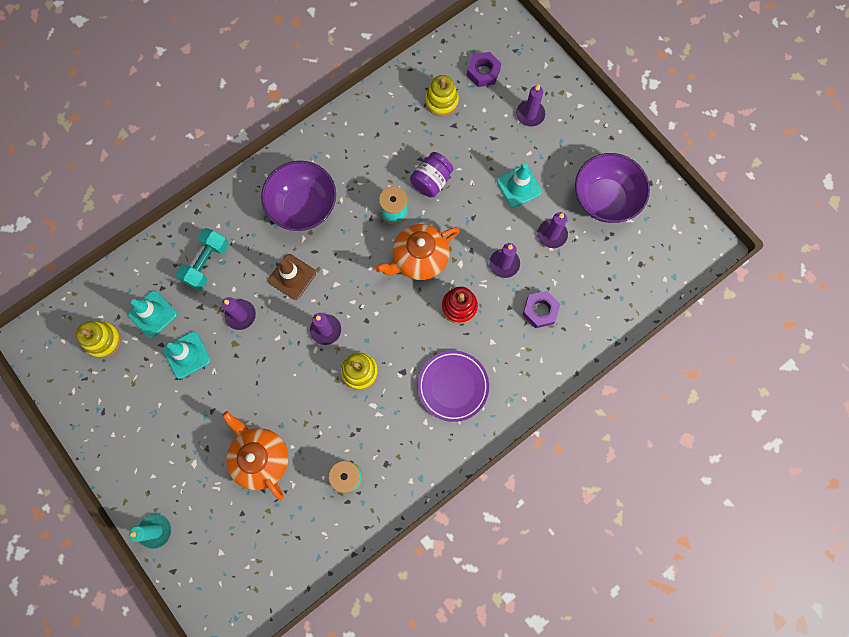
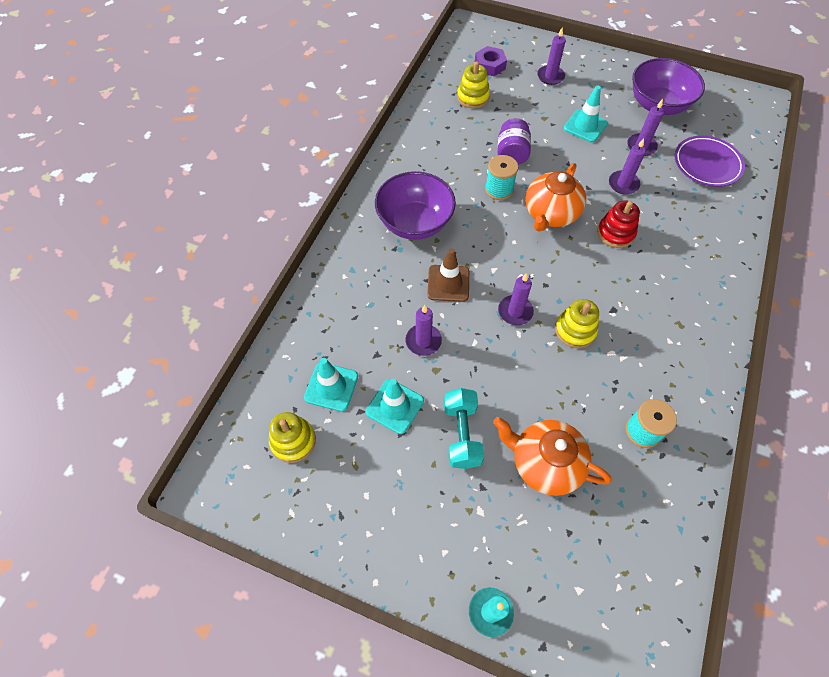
camera: 30 degrees left, 15 degrees down
(207, 263) = (356, 313): turquoise dumbbell -> turquoise dumbbell (462, 434)
(453, 386) = (666, 298): purple plate -> purple plate (707, 164)
(540, 311) = (683, 203): purple nut -> none

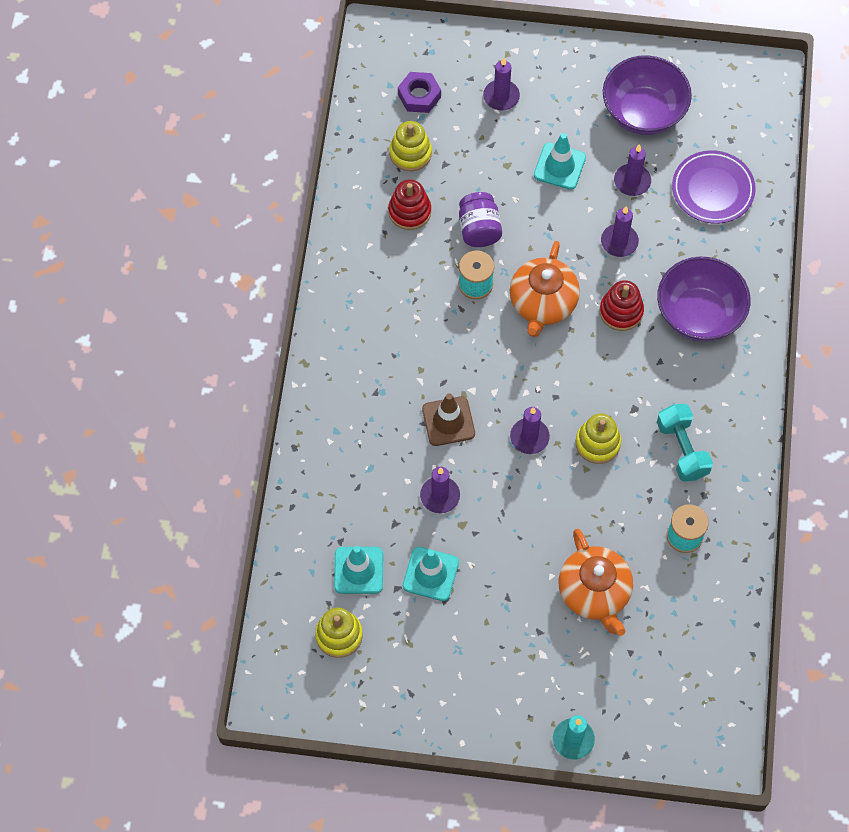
camera: 15 degrees left, 5 degrees up
(415, 223) = (389, 353): purple bowl -> purple bowl (699, 314)
(461, 132) = (409, 211): none -> red stacking toy
(462, 434) = (506, 585): turquoise dumbbell -> turquoise dumbbell (682, 449)
(545, 463) = (594, 593): orange teapot -> orange teapot turned 120 degrees counterclockwise

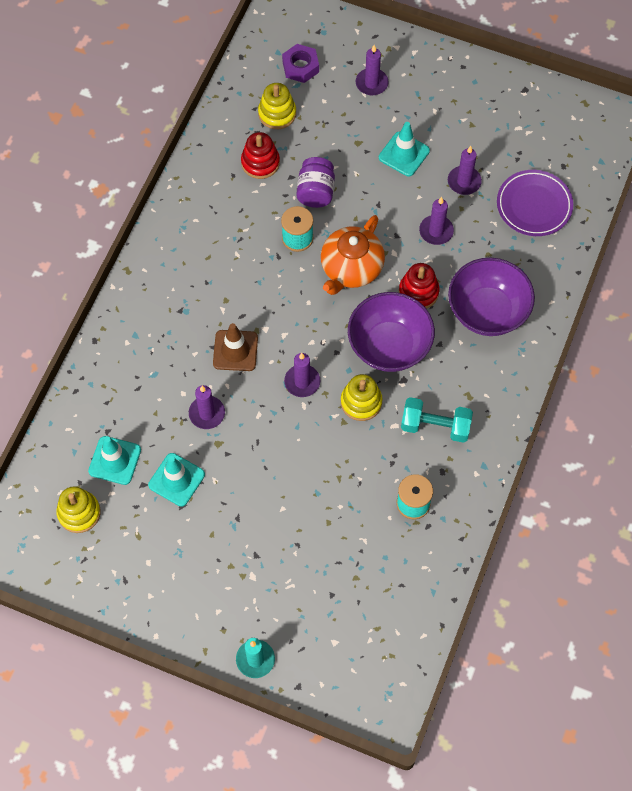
camera: 15 degrees right, 0 degrees up
(594, 593) = (316, 533): orange teapot -> none
(643, 112) = (492, 125): purple bowl -> purple bowl (389, 345)
(682, 449) = (435, 426): turquoise dumbbell -> turquoise dumbbell turned 75 degrees counterclockwise

